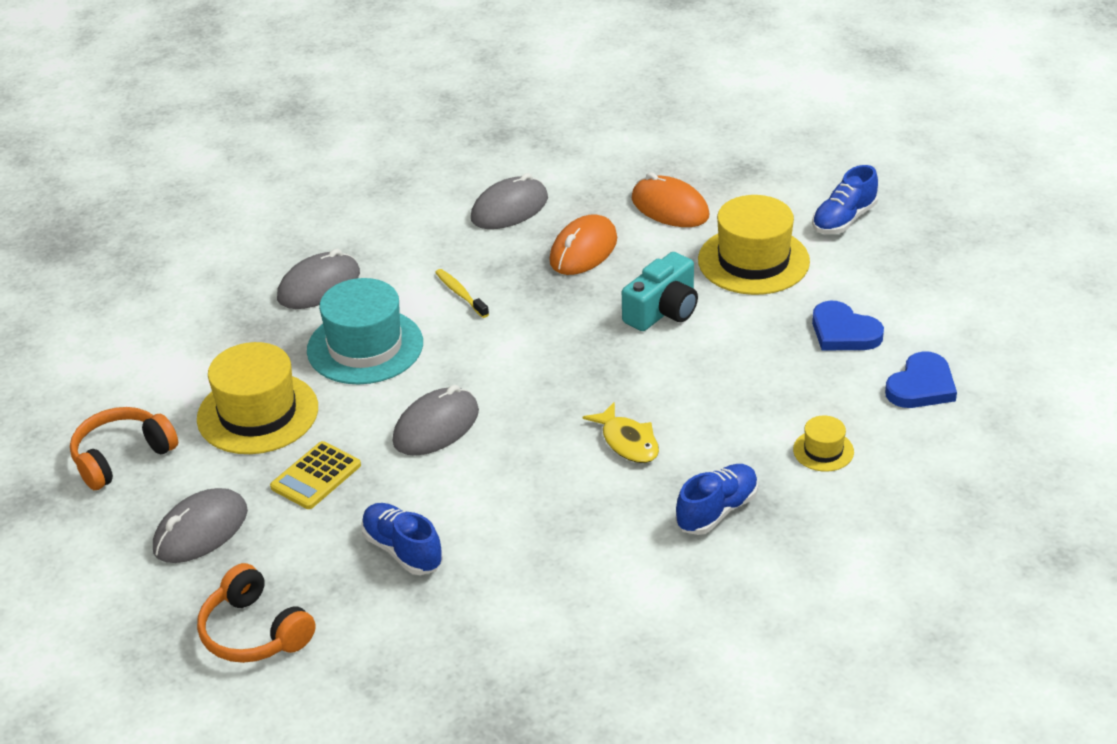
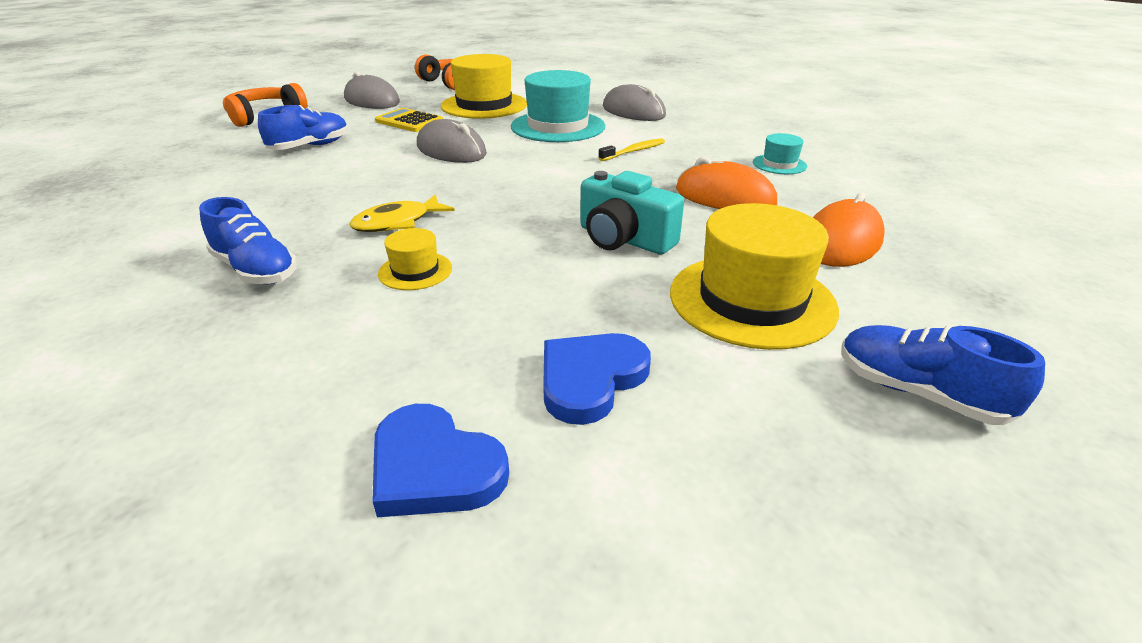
camera: 85 degrees right, 5 degrees down
(509, 209) = (779, 164): grey mouse -> turquoise hat
(823, 451) = (317, 349): yellow hat -> yellow hat (415, 271)

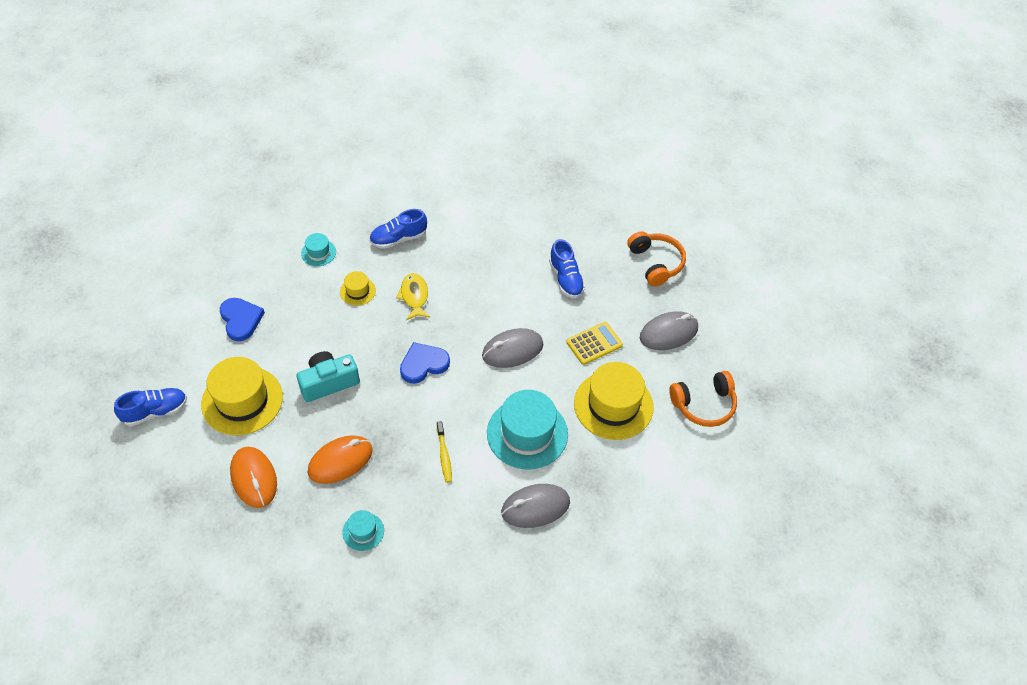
camera: 115 degrees right, 20 degrees up
(327, 348) = (318, 252): none -> turquoise hat
(434, 467) = (235, 267): blue heart -> blue heart (423, 364)

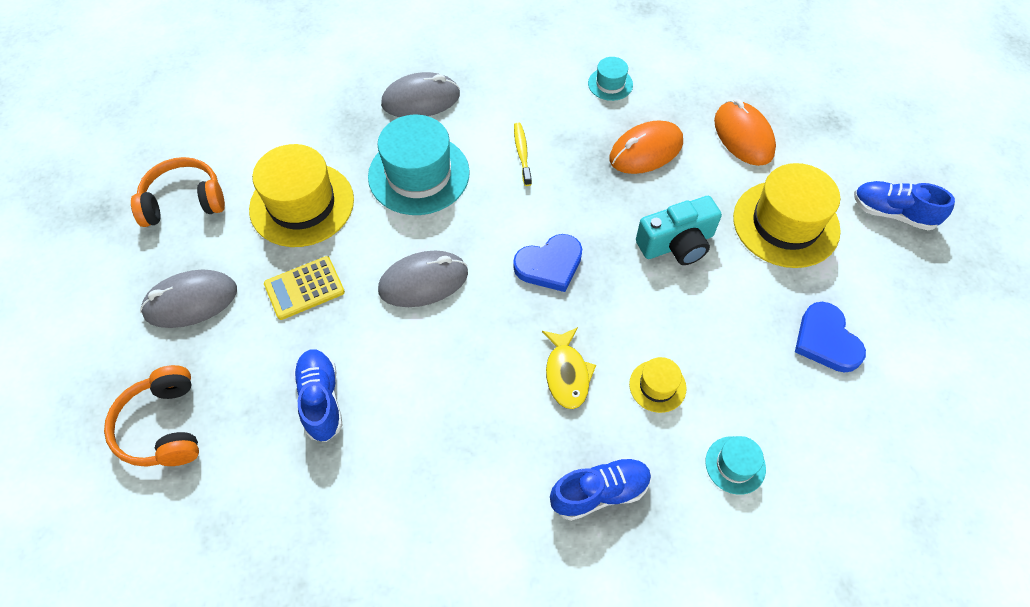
camera: 175 degrees left, 5 degrees up
(155, 411) = (893, 213): blue shoe -> blue shoe turned 45 degrees clockwise

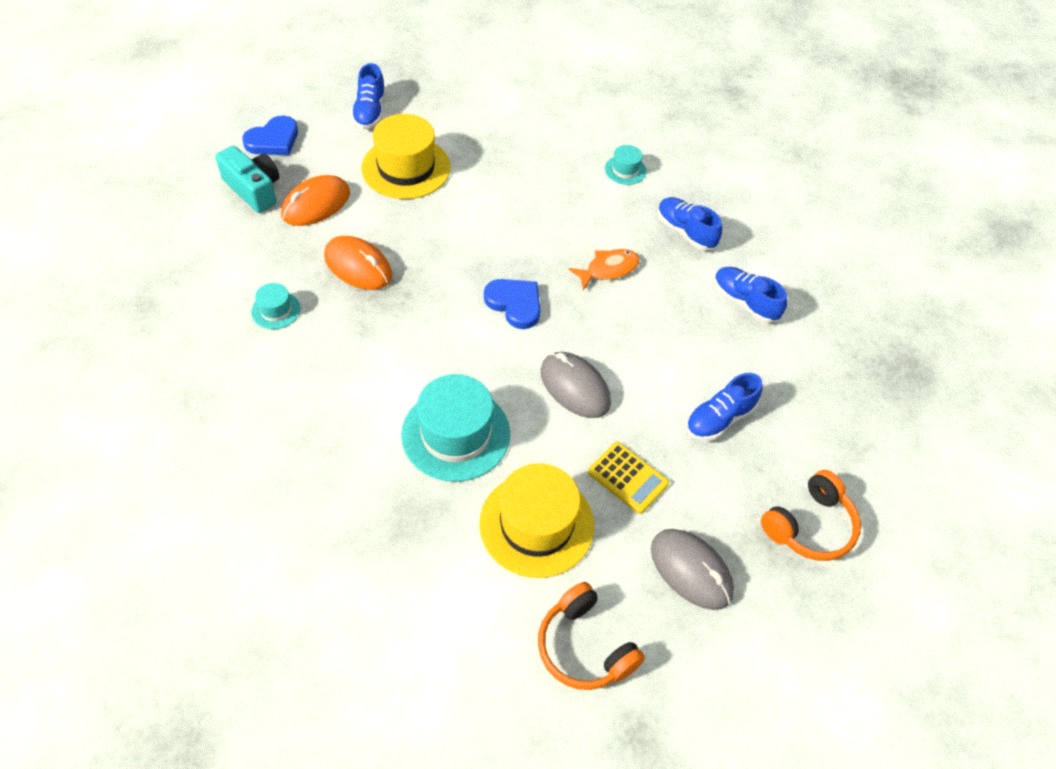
camera: 115 degrees left, 5 degrees down
(421, 100) = (351, 469): grey mouse -> none
(460, 510) = (745, 302): none -> blue shoe
(522, 153) = (395, 357): yellow toothbrush -> none
(567, 374) = (608, 269): yellow fish -> orange fish
(657, 386) = (589, 217): yellow hat -> none
(677, 243) = (455, 228): turquoise camera -> turquoise camera (253, 189)
(826, 340) = (505, 137): blue heart -> blue heart (273, 140)

